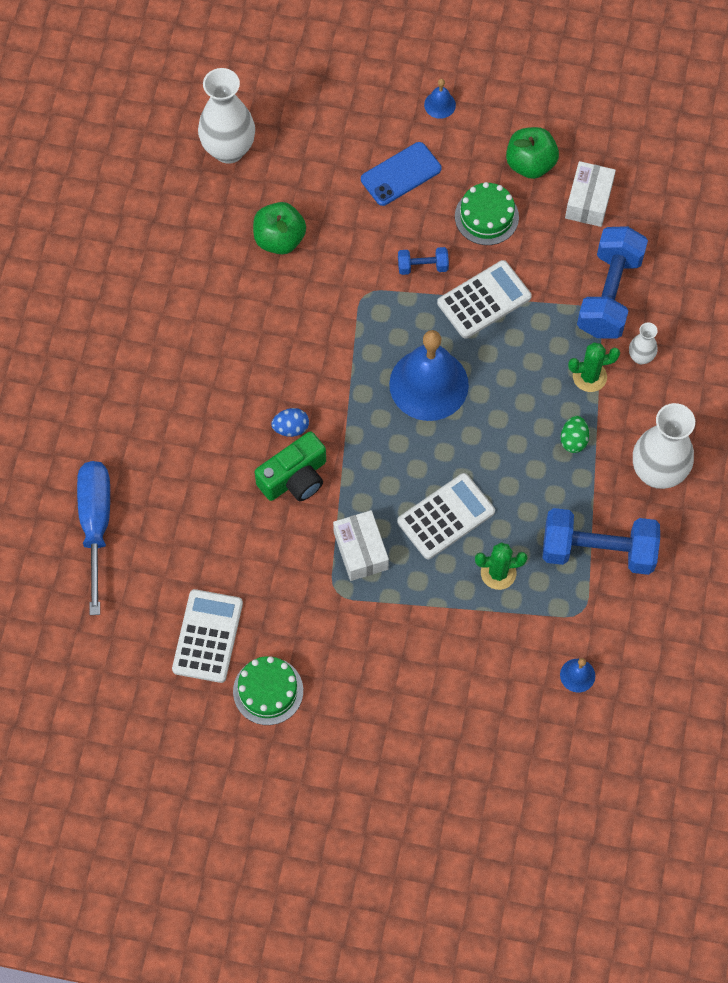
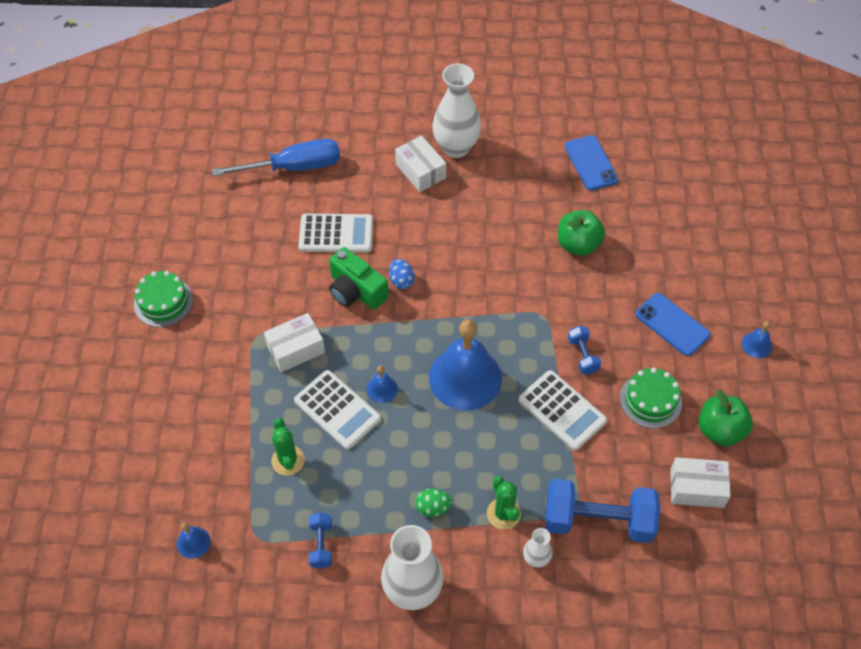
camera: 80 degrees right, 10 degrees down
(136, 383) = (420, 171): none -> white box
(167, 200) = (591, 163): none -> blue phone
(207, 636) = (207, 254): white calculator -> white calculator (336, 234)
(228, 150) = (653, 196): white vase -> white vase (456, 147)
(427, 468) = (382, 389): none -> blue bell
(598, 551) = (321, 544): blue dumbbell -> blue dumbbell, size x0.47

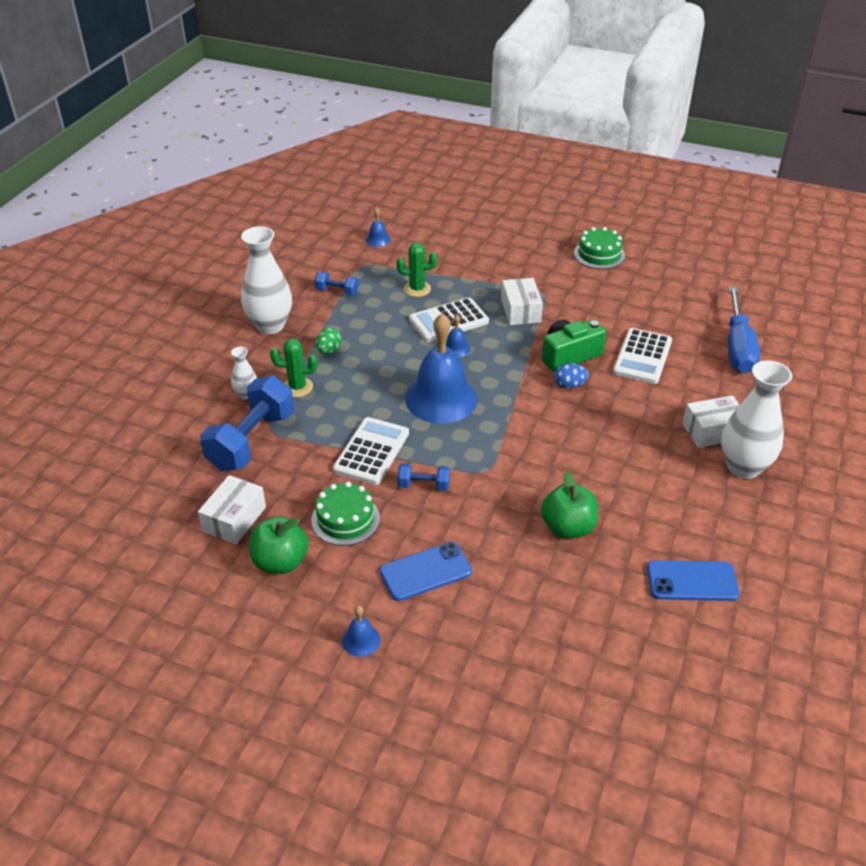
camera: 110 degrees right, 15 degrees down
(562, 410) = (371, 451): white calculator -> white calculator turned 135 degrees clockwise

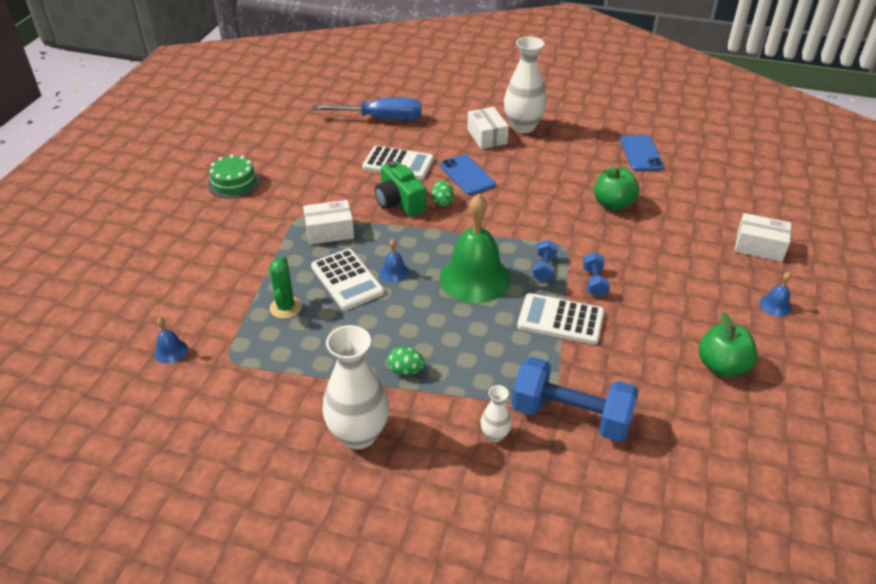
camera: 95 degrees left, 0 degrees up
(234, 519) = (685, 410): white box -> white box (759, 246)
(297, 387) = (474, 390): green cactus -> none
(337, 292) = (286, 377): blue dumbbell -> blue dumbbell (544, 269)
(345, 519) = (653, 328): green cake -> none
(425, 571) = (690, 275): blue phone -> blue phone (467, 175)
(441, 399) = (475, 278): blue bell -> green bell
(569, 385) = (442, 202): blue egg -> green egg

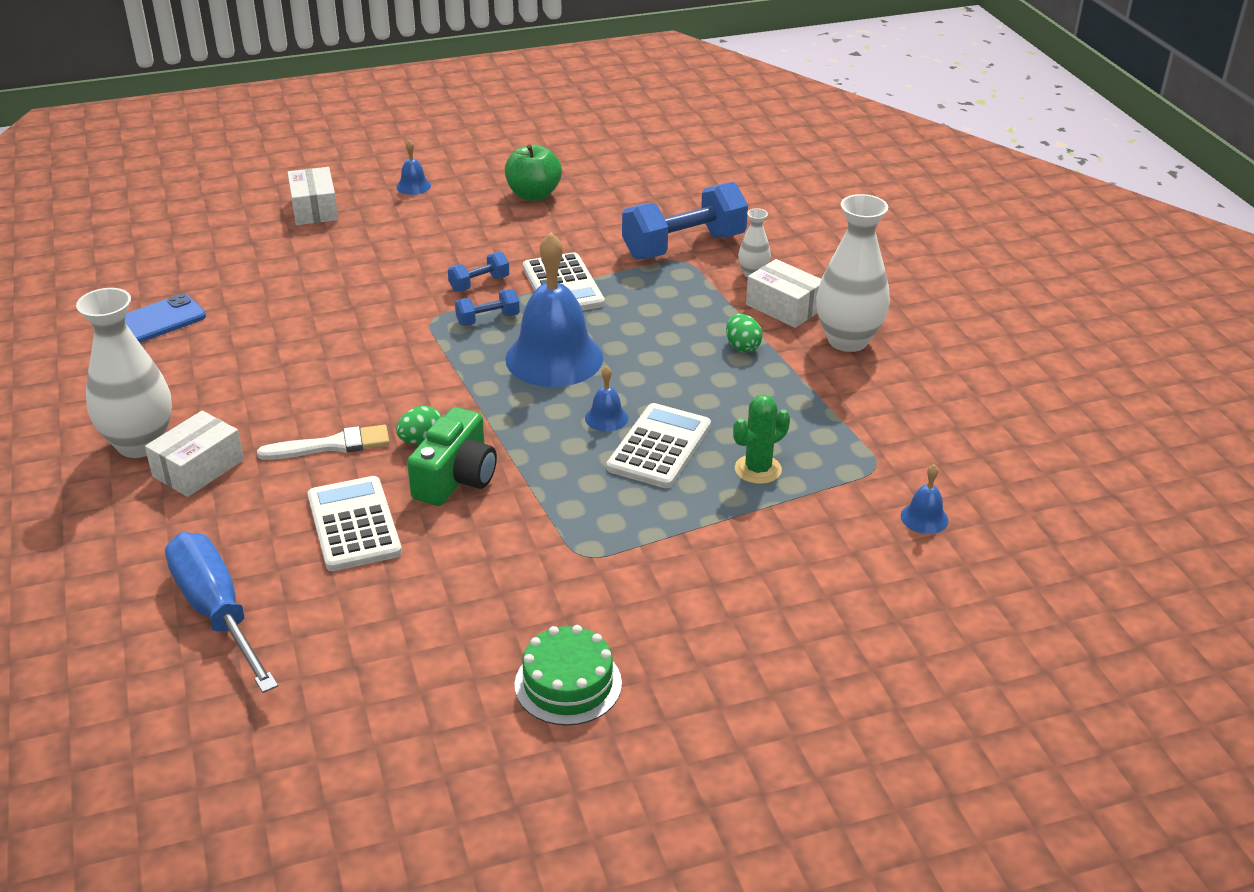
camera: 125 degrees left, 5 degrees down
(329, 231) = (584, 509): white box -> white box (784, 307)
(467, 175) = (331, 445): blue phone -> white brush
(475, 278) = (554, 358): green bell -> blue bell
(571, 416) = (684, 246): blue dumbbell -> blue dumbbell turned 75 degrees clockwise
(613, 204) = (306, 311): green apple -> none

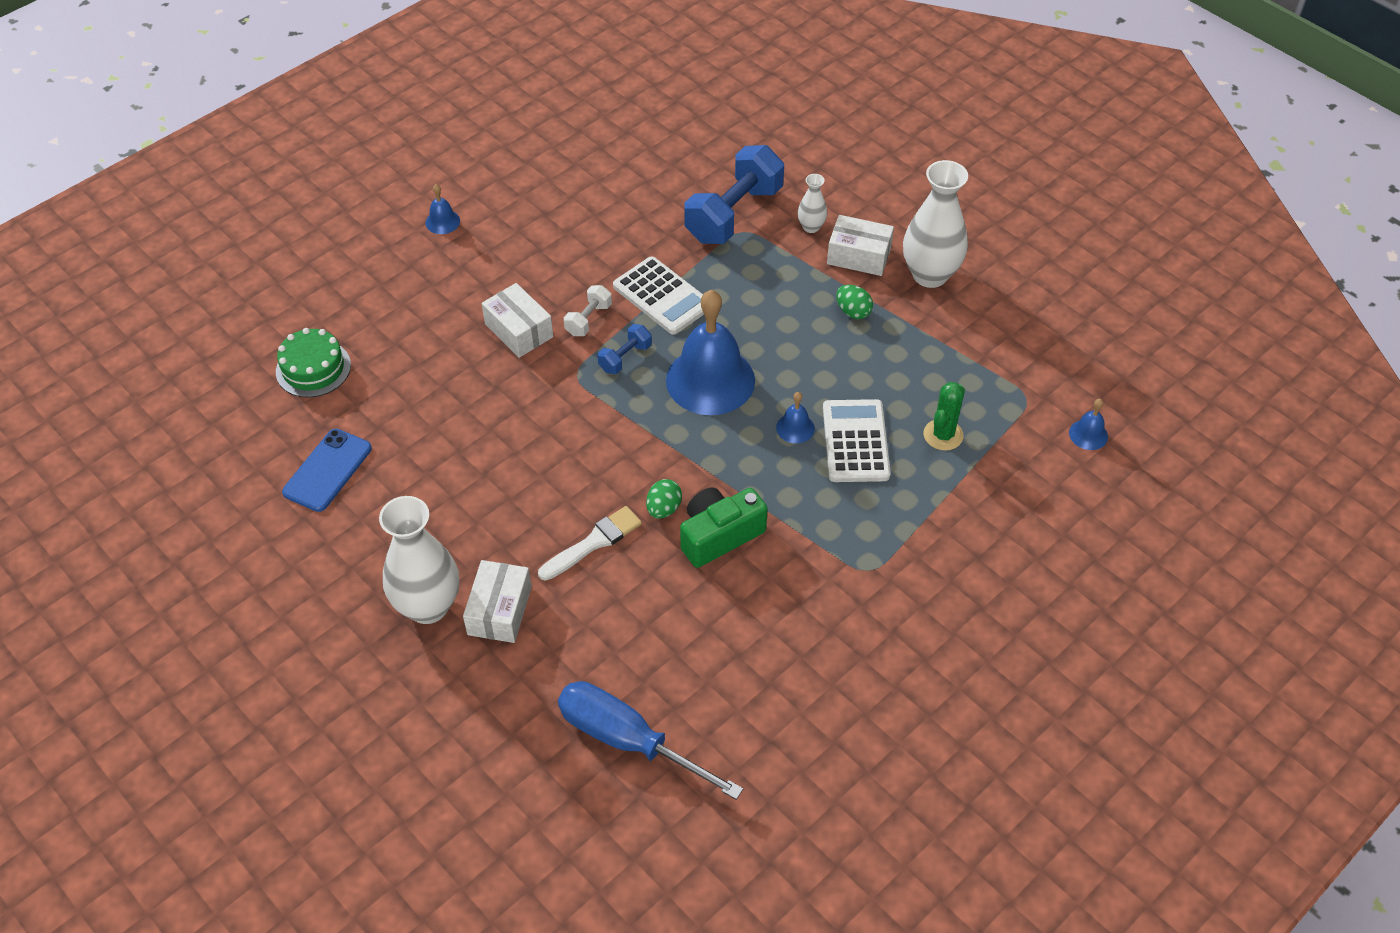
camera: 25 degrees left, 15 degrees up
(314, 209) = (370, 282): white box -> white box (519, 330)
(354, 524) = (672, 614): white calculator -> none
(456, 478) = (719, 535): green camera -> green camera turned 120 degrees counterclockwise
(479, 284) = (588, 319): blue dumbbell -> white dumbbell
(533, 195) = (561, 196): green apple -> none
(568, 684) = (935, 689): green cake -> green cake (313, 368)

